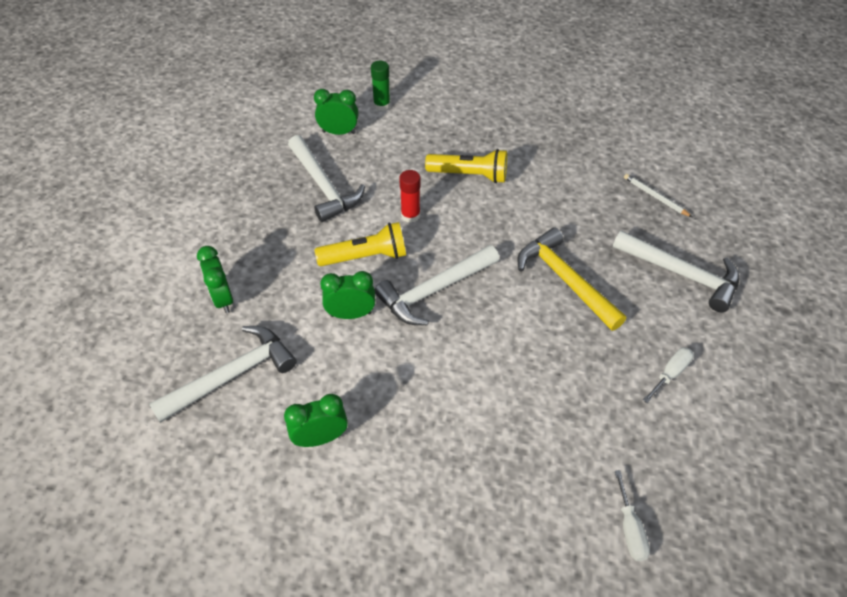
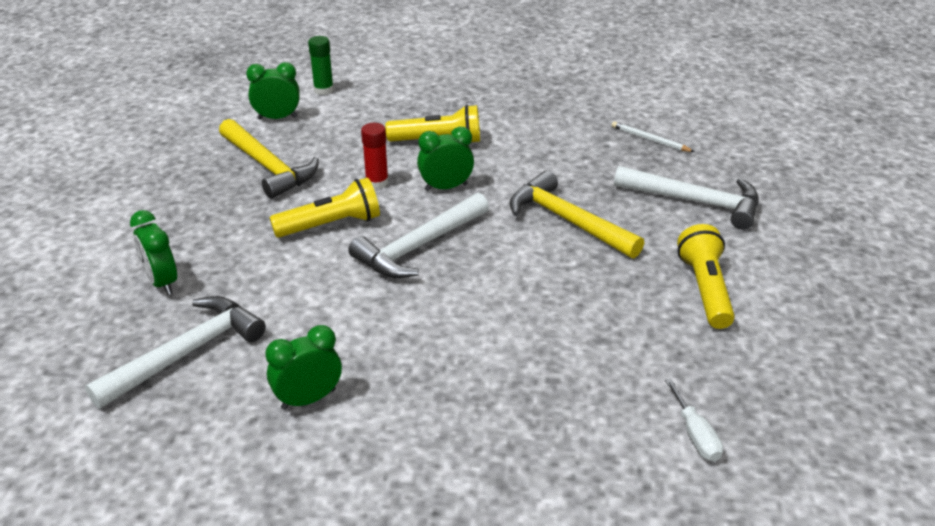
camera: 10 degrees left, 15 degrees down
(323, 186) = (268, 167): white hammer -> yellow hammer
(351, 314) = (323, 279): green clock -> green clock (446, 187)
(670, 373) = (705, 289): white screwdriver -> yellow flashlight

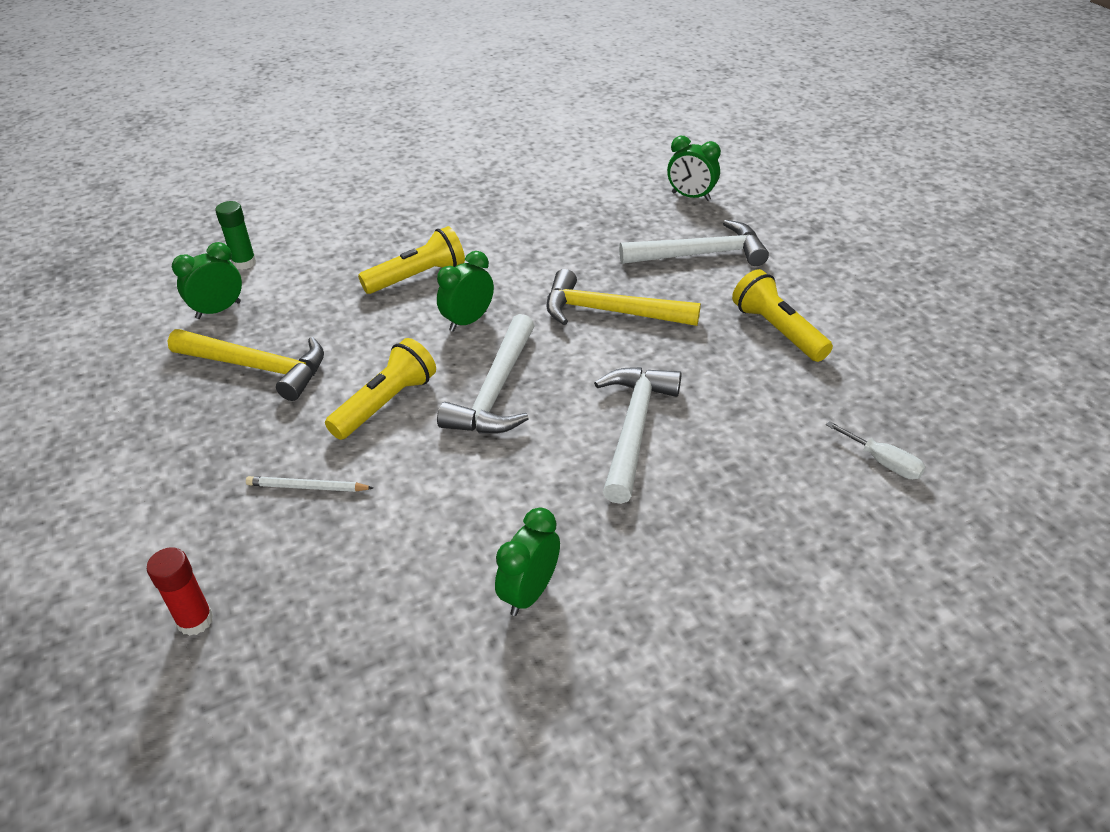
camera: 30 degrees left, 5 degrees up
(162, 282) = (251, 543): green clock -> green clock (691, 196)
(186, 353) = (354, 608): white hammer -> white hammer (634, 429)
(377, 182) = (393, 341): red glue stick -> red glue stick (195, 620)
(650, 139) = (612, 210): white pencil -> white pencil (308, 487)

